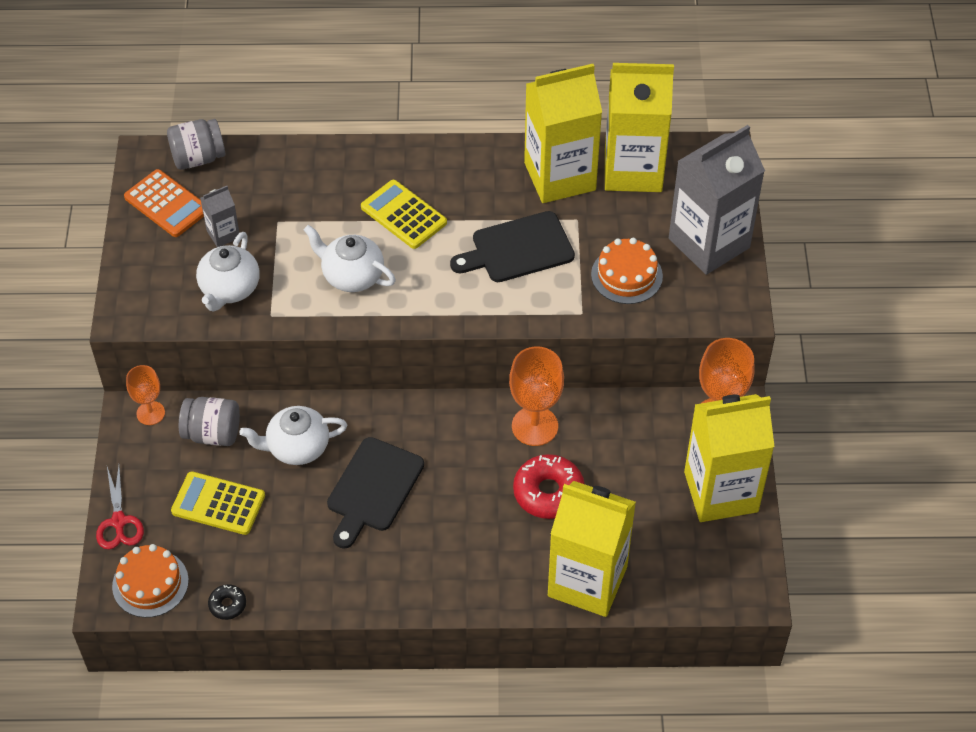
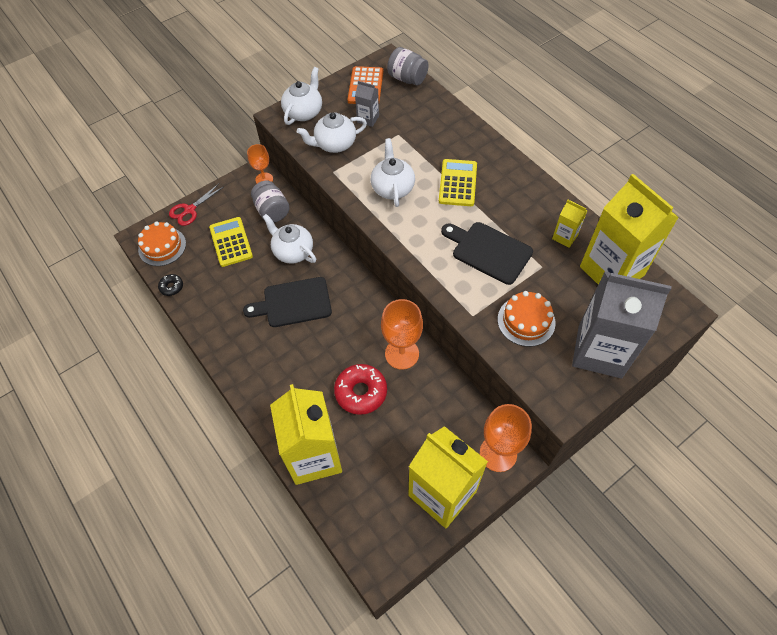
camera: 55 degrees right, 5 degrees up
(144, 288) = (304, 112): none -> white teapot
(560, 176) = (565, 237): yellow carton -> yellow carton, size x0.44

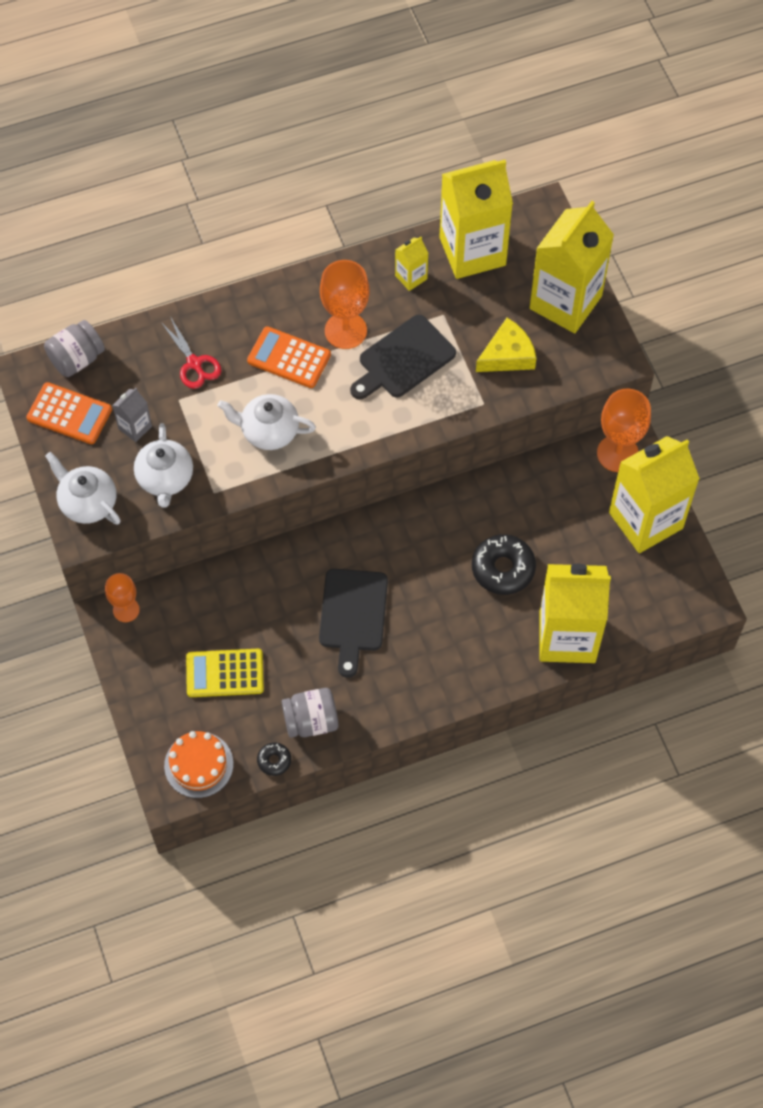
camera: 75 degrees left, 5 degrees up
(190, 210) = (145, 719): red scissors -> red scissors (194, 363)
(272, 211) = (190, 610): grey jar -> grey jar (311, 721)
(292, 251) = (270, 599): white teapot -> none
(361, 392) = (503, 568): red donut -> black donut
(402, 354) = (467, 512): orange goblet -> orange goblet (345, 330)
(458, 183) = (289, 358): yellow calculator -> orange calculator
(526, 321) = (507, 355): orange cake -> yellow cheese
(599, 351) = (565, 302): grey carton -> yellow carton

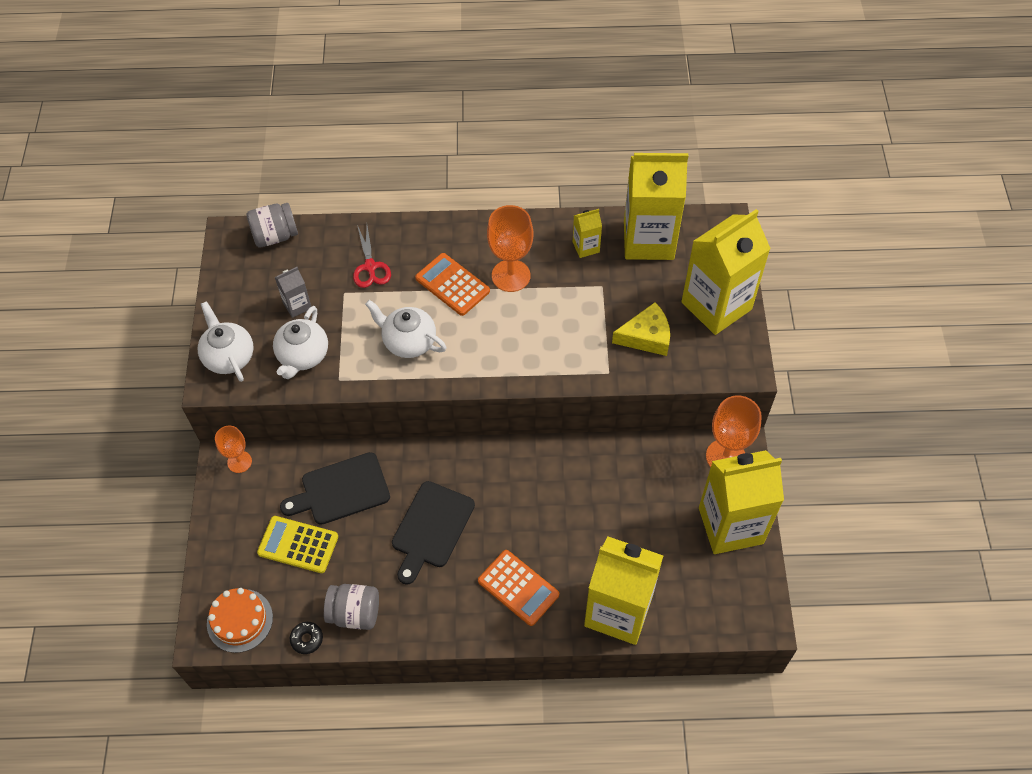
camera: 20 degrees right, 5 degrees down
(69, 414) = (248, 278): orange calculator -> orange calculator (518, 588)
(403, 359) = (551, 314): black cutting board -> black cutting board (341, 490)
(503, 568) = (582, 529): black donut -> none

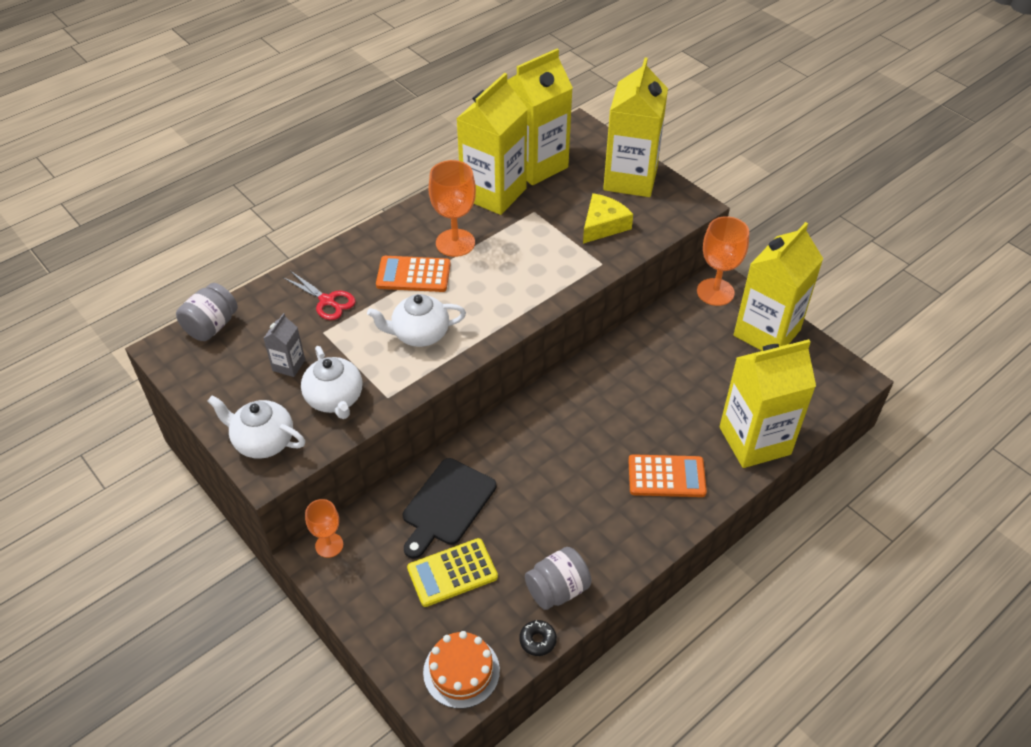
camera: 40 degrees left, 10 degrees down
(431, 528) = (553, 482): black cutting board -> none
(586, 247) = (493, 193): yellow carton -> yellow carton, size x2.29

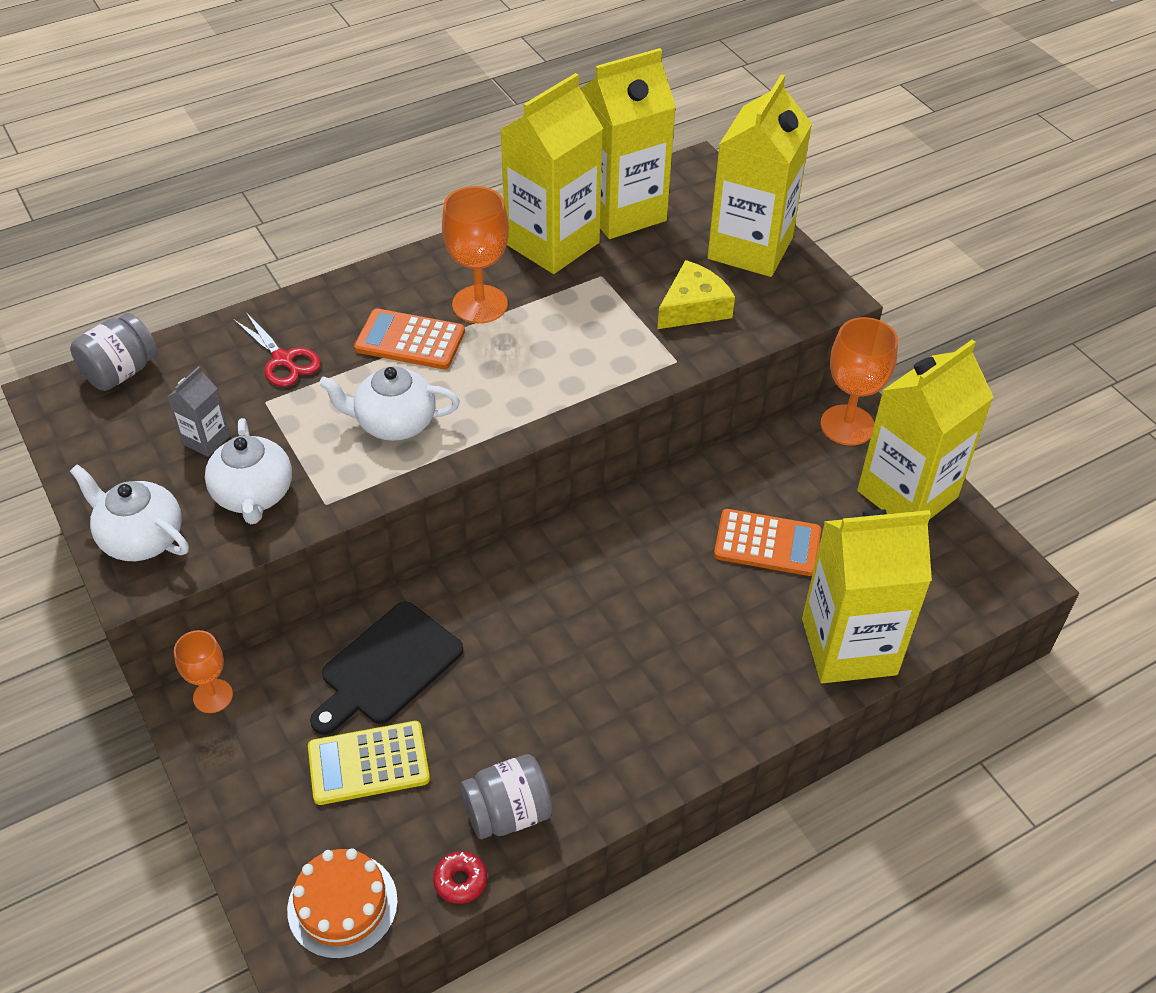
camera: 10 degrees right, 0 degrees up
(537, 640) = (460, 881): black donut -> red donut
(666, 477) = (707, 678): orange calculator -> orange calculator (767, 543)

